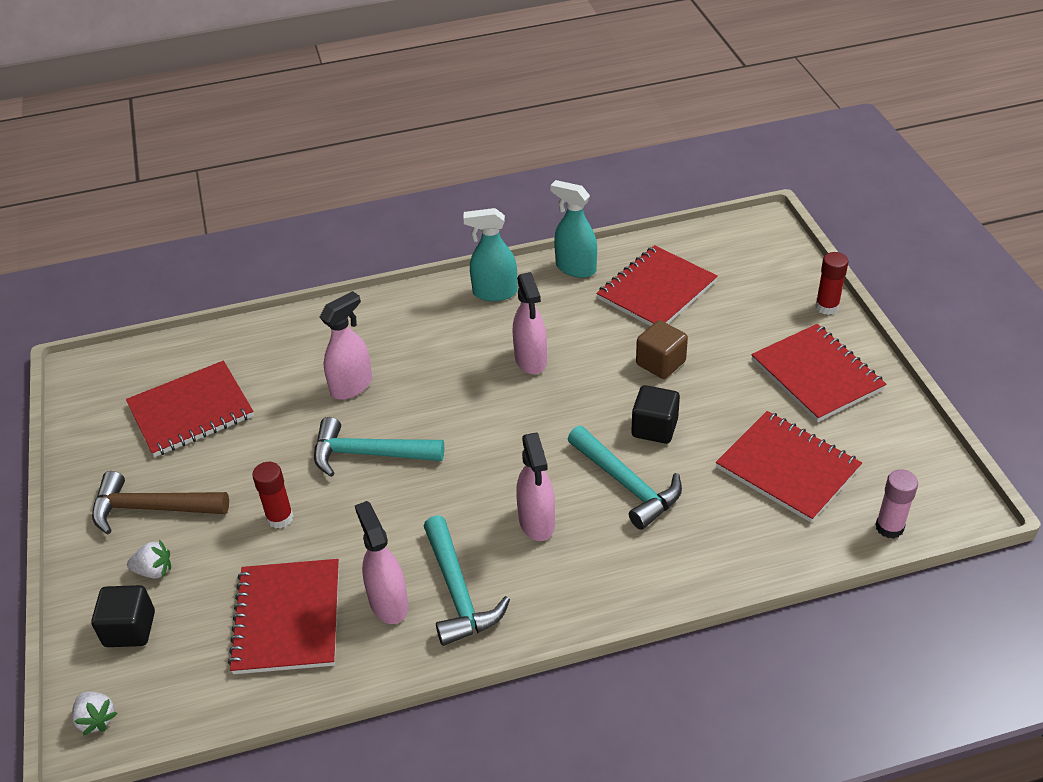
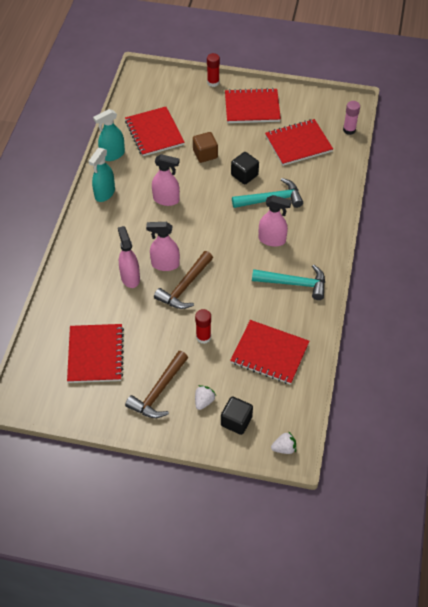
camera: 65 degrees left, 10 degrees up
(369, 454) = (185, 286): turquoise hammer -> brown hammer
(388, 603) = (284, 311): pink spray bottle -> pink spray bottle (165, 264)

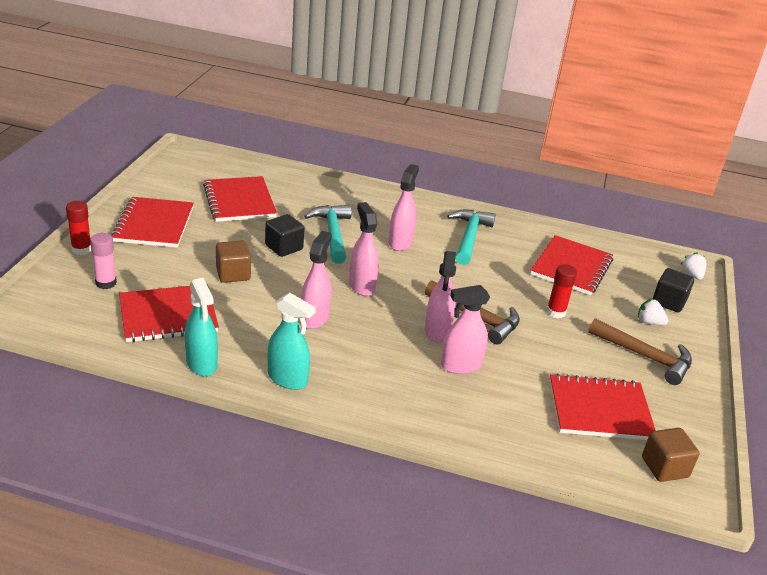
camera: 90 degrees left, 20 degrees down
(44, 385) = (664, 467): none -> brown cube
(208, 221) = (361, 286): none -> pink spray bottle
(349, 130) = (228, 165): pink glue stick -> pink glue stick (106, 283)

